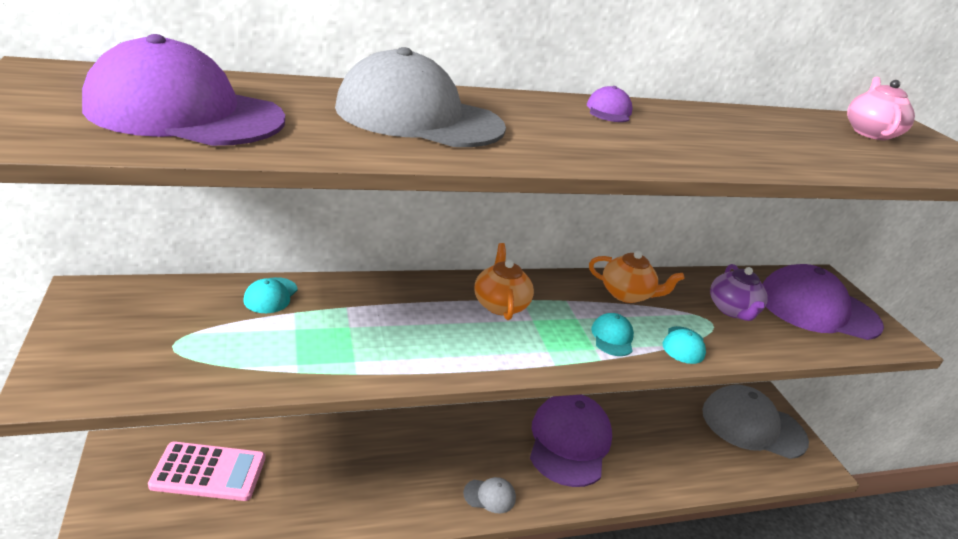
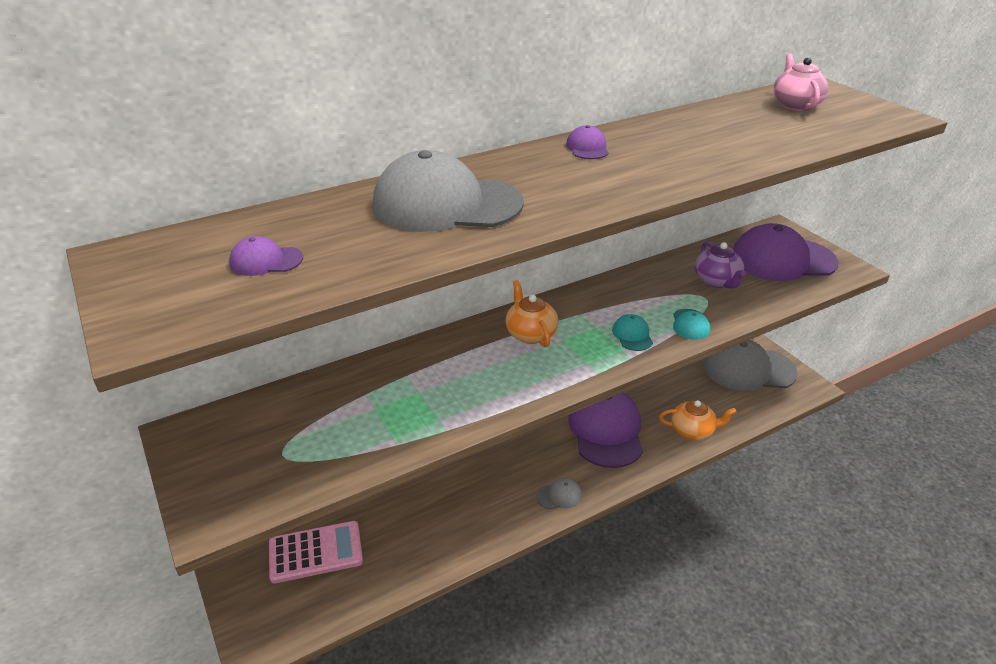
camera: 10 degrees left, 5 degrees up
(185, 113) = (266, 261): purple cap -> purple cap, size x0.42
(270, 295) = (337, 385): turquoise cap -> none
(627, 294) = (628, 293): orange teapot -> orange teapot (693, 431)

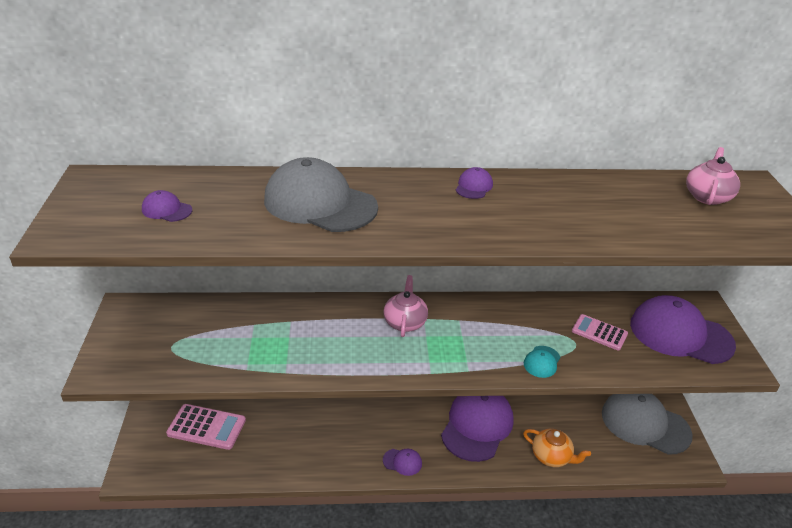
camera: 25 degrees right, 0 degrees up
(530, 334) = (405, 322): orange teapot -> pink teapot
(559, 495) = (402, 462): grey cap -> purple cap
(632, 335) = (484, 353): turquoise cap -> none
(717, 281) = (599, 333): purple teapot -> pink calculator

